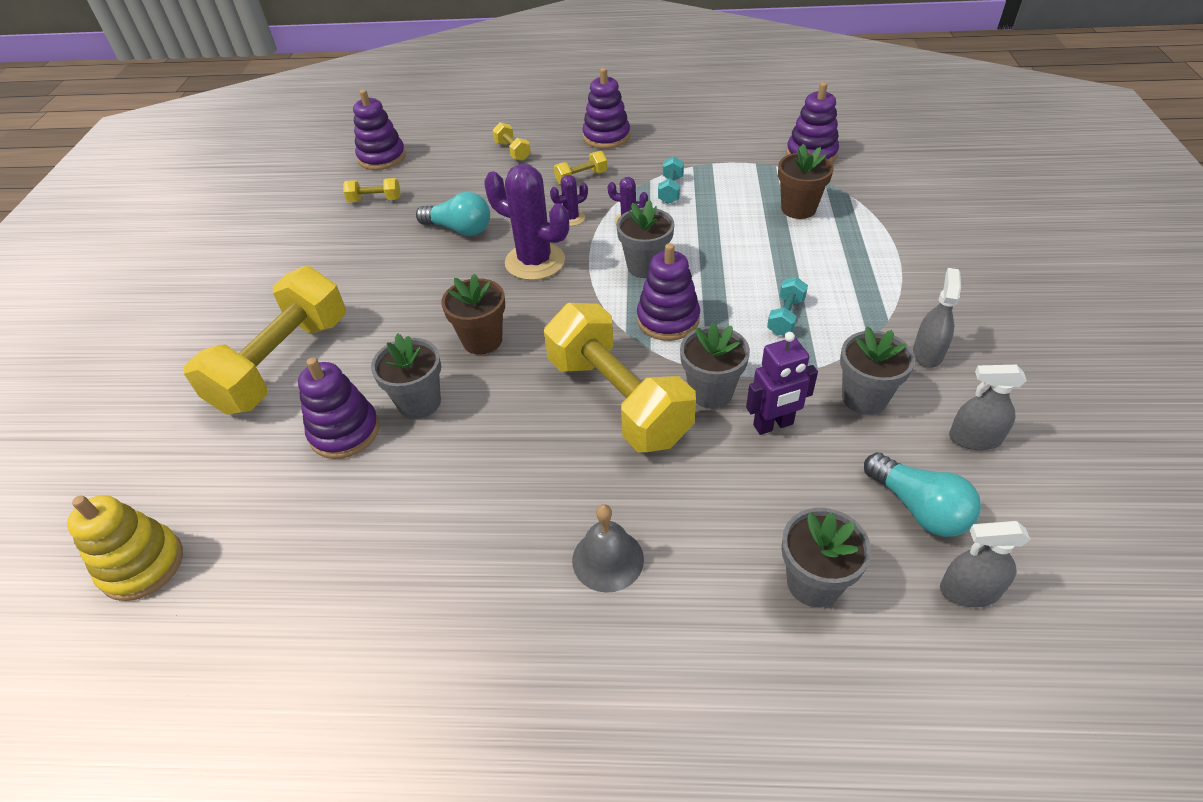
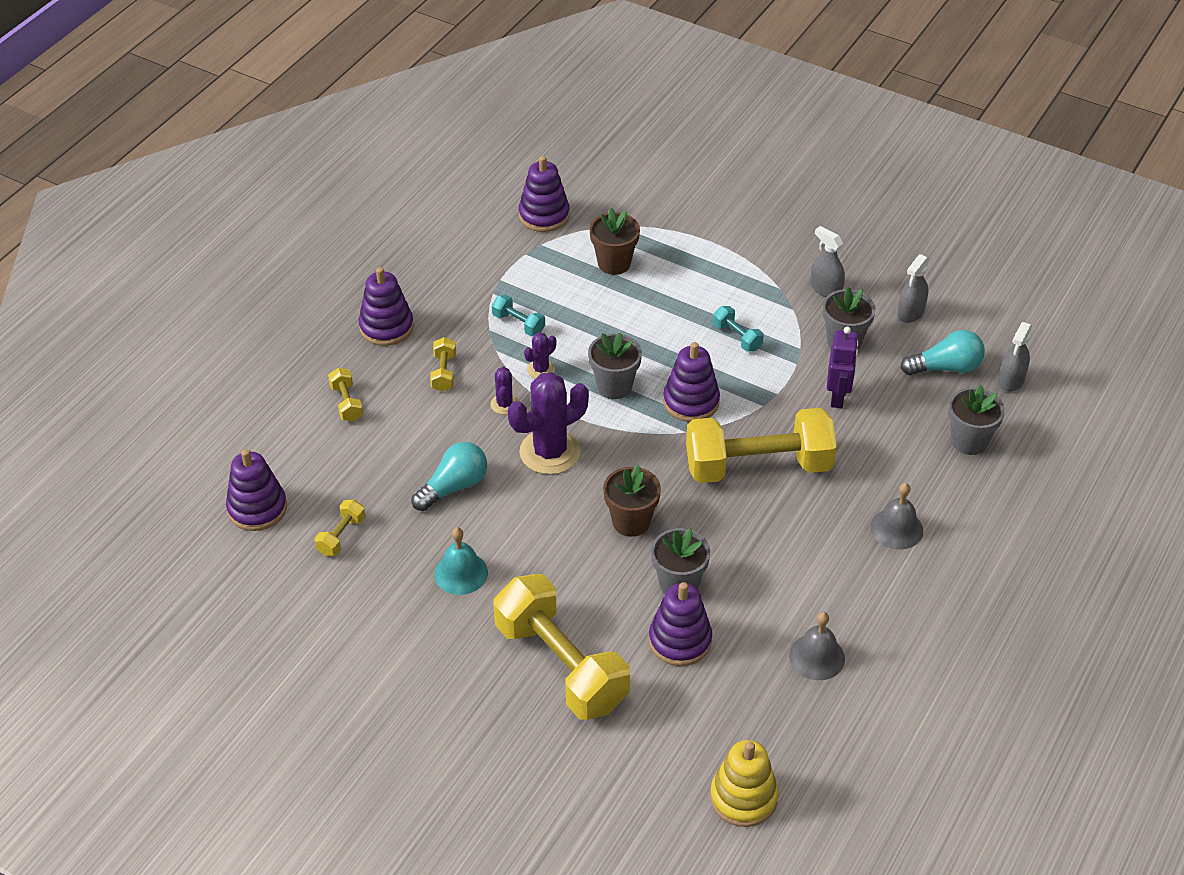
camera: 65 degrees left, 0 degrees up
(366, 268) = (461, 573): none -> turquoise bell
(366, 556) = (817, 657): none -> grey bell
(512, 151) = (346, 403): yellow dumbbell -> yellow dumbbell turned 75 degrees clockwise
(711, 392) = (785, 413): grey flower pot -> none

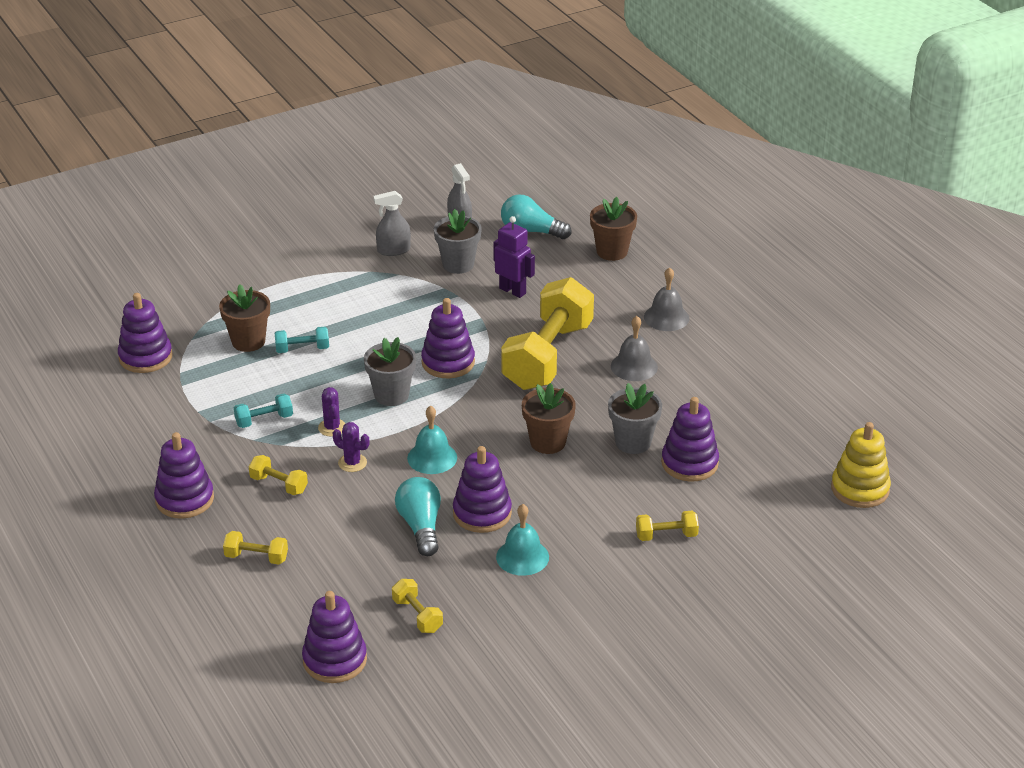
camera: 60 degrees left, 10 degrees down
(499, 519) = (482, 513): none -> purple stacking toy
(550, 452) = (432, 457): purple cactus -> turquoise bell
(561, 665) = (666, 535): yellow dumbbell -> yellow dumbbell, size x0.41
(737, 337) = (401, 312): turquoise dumbbell -> turquoise dumbbell (302, 349)
(817, 657) = (756, 403): grey bell -> grey bell (634, 366)
(946, 368) = (531, 231): turquoise light bulb -> turquoise light bulb turned 90 degrees counterclockwise
(969, 441) = (612, 251): grey flower pot -> brown flower pot
(1011, 380) = (571, 209): grey spray bottle -> none

